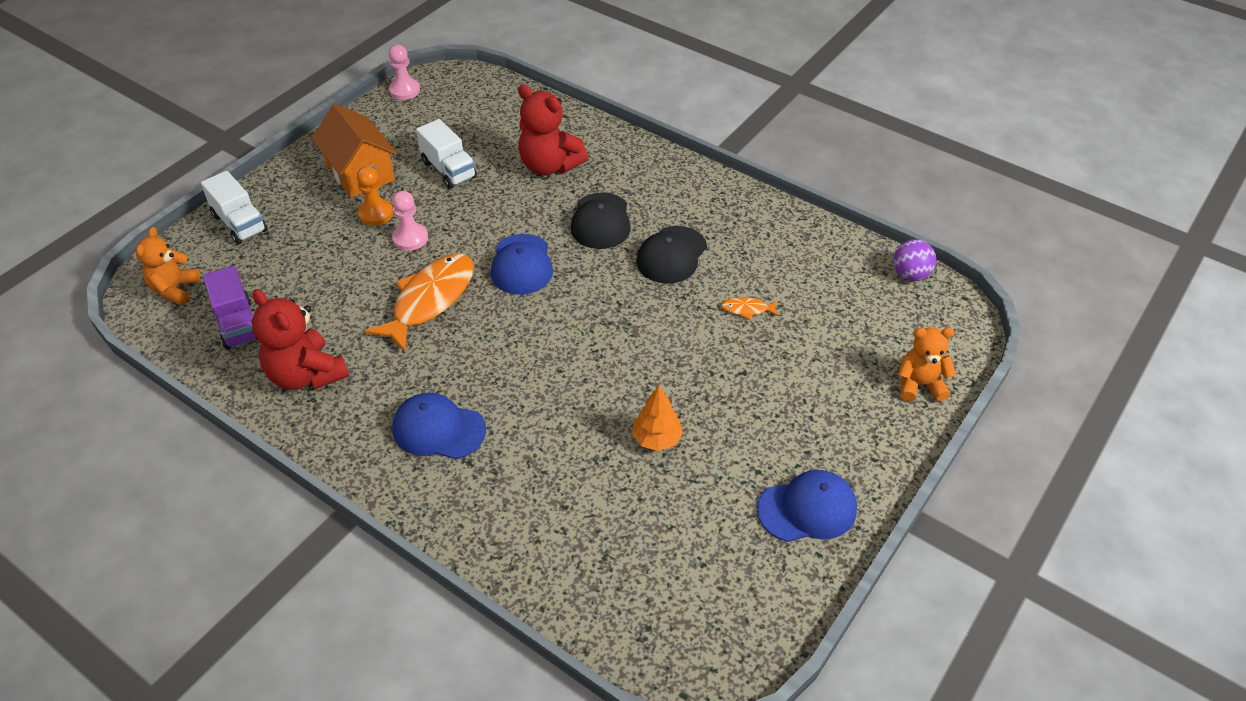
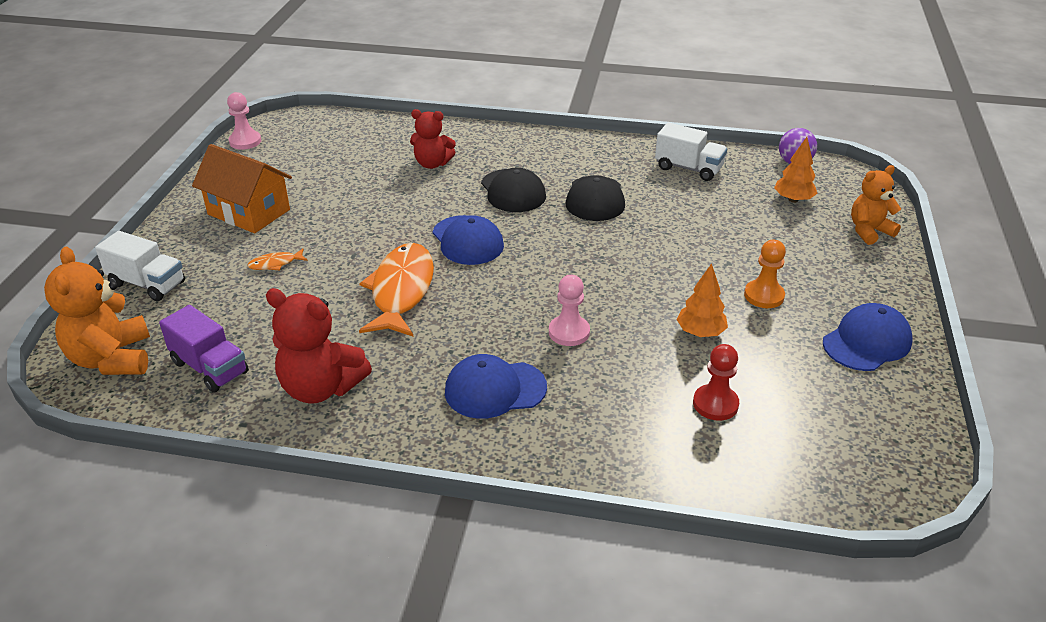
camera: 25 degrees left, 10 degrees down
(175, 289) = (112, 359): orange teddy bear -> orange teddy bear, size x1.50
(376, 213) = (291, 239): orange pawn -> orange pawn (764, 296)
(410, 238) = (342, 249): pink pawn -> pink pawn (569, 332)
(449, 170) = (338, 189): white truck -> white truck (688, 168)
(549, 166) = (432, 164): red teddy bear -> red teddy bear, size x0.66
(612, 517) = (715, 404): none -> red pawn
(747, 309) = (691, 219): orange fish -> orange fish (275, 264)
(870, 320) = (793, 200): none -> orange tree

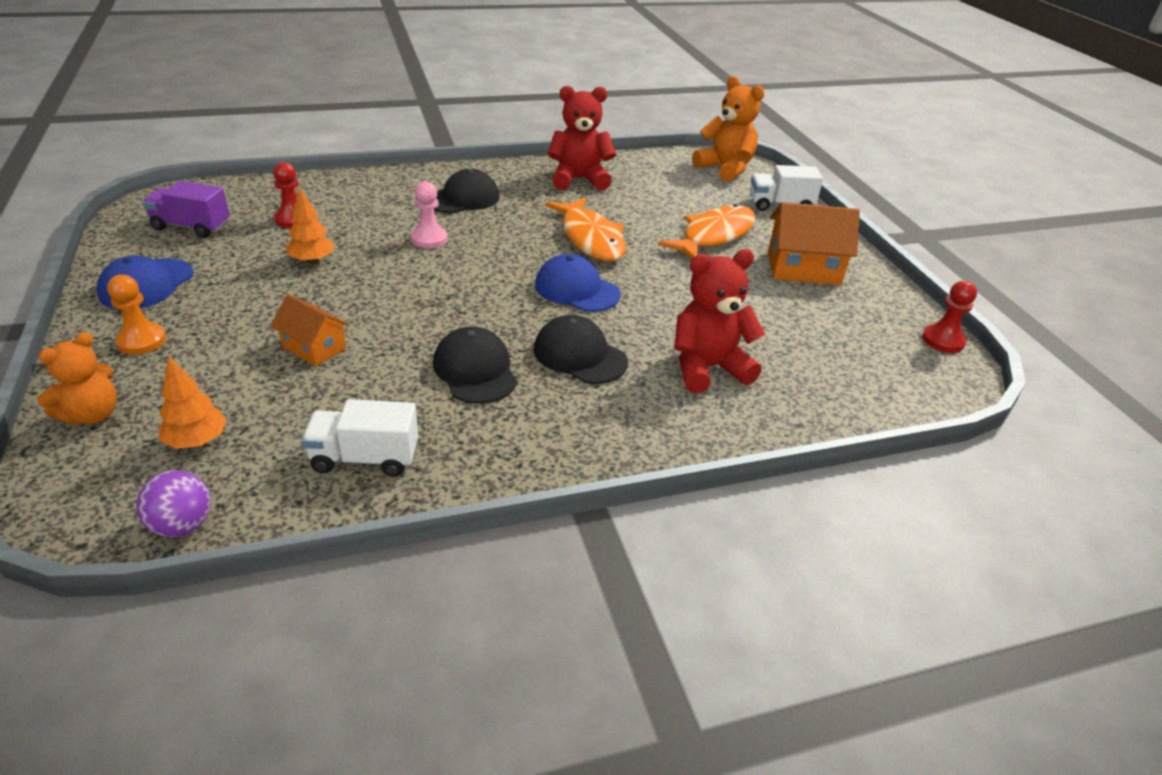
camera: 150 degrees right, 0 degrees up
(210, 367) = (661, 175): purple truck -> purple truck (191, 227)
(245, 141) = (943, 340): pink pawn -> red pawn
(275, 264) = (714, 235): orange fish -> orange fish, size x2.37
(432, 164) = (708, 368): red teddy bear -> red teddy bear, size x1.50
(495, 389) = (463, 198): blue cap -> black cap
(710, 242) = (314, 347): none -> orange house
(764, 296) = (249, 303): orange pawn -> orange pawn (141, 341)

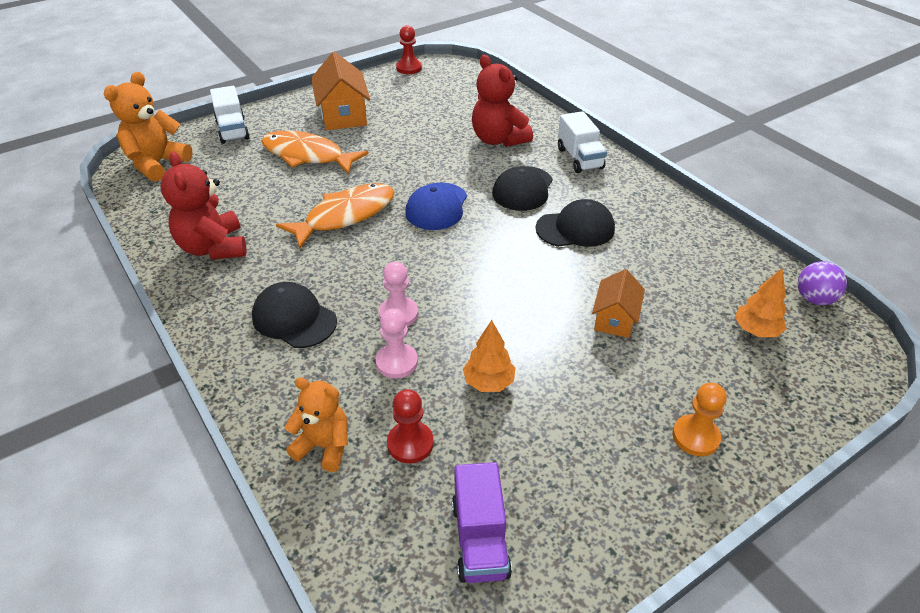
camera: 105 degrees left, 5 degrees up
(92, 415) = (791, 406): orange teddy bear -> orange teddy bear (324, 446)
(146, 284) = (618, 497): blue cap -> none
(365, 458) = (696, 248): white truck -> white truck (579, 158)
(375, 228) = (396, 362): none -> pink pawn
(475, 370) = (575, 228): black cap -> black cap turned 150 degrees counterclockwise

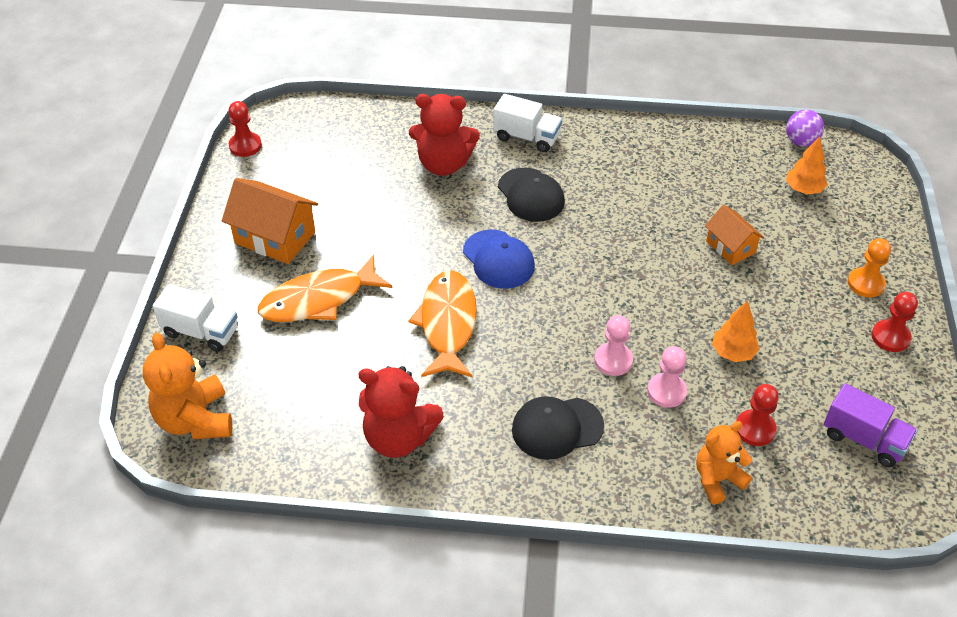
camera: 50 degrees left, 5 degrees up
(575, 228) = (613, 200): black cap -> none
(647, 494) = (890, 337): none -> red pawn

